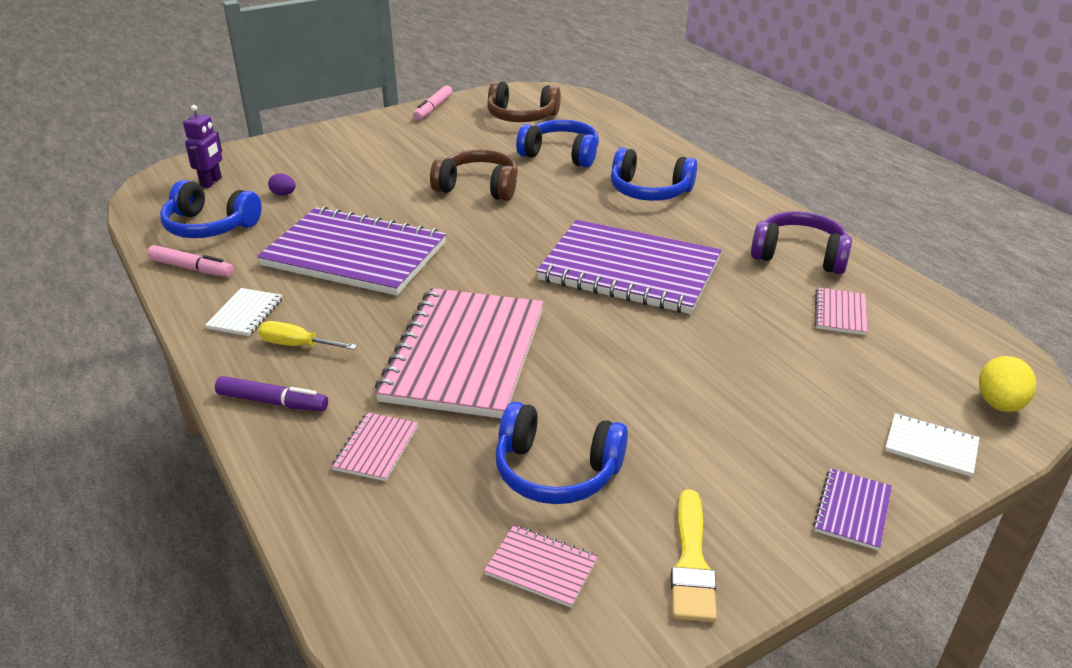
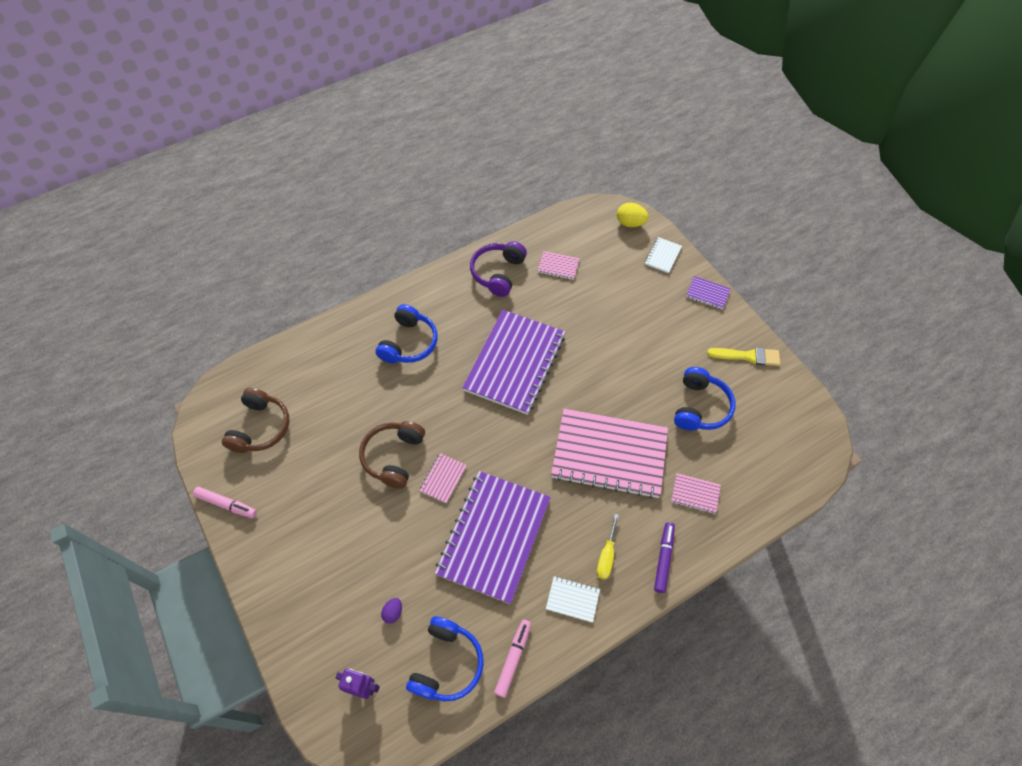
camera: 90 degrees left, 25 degrees up
(541, 567) = (761, 414): pink notebook -> pink notebook (443, 478)
(561, 154) = (341, 398): blue headphones -> none

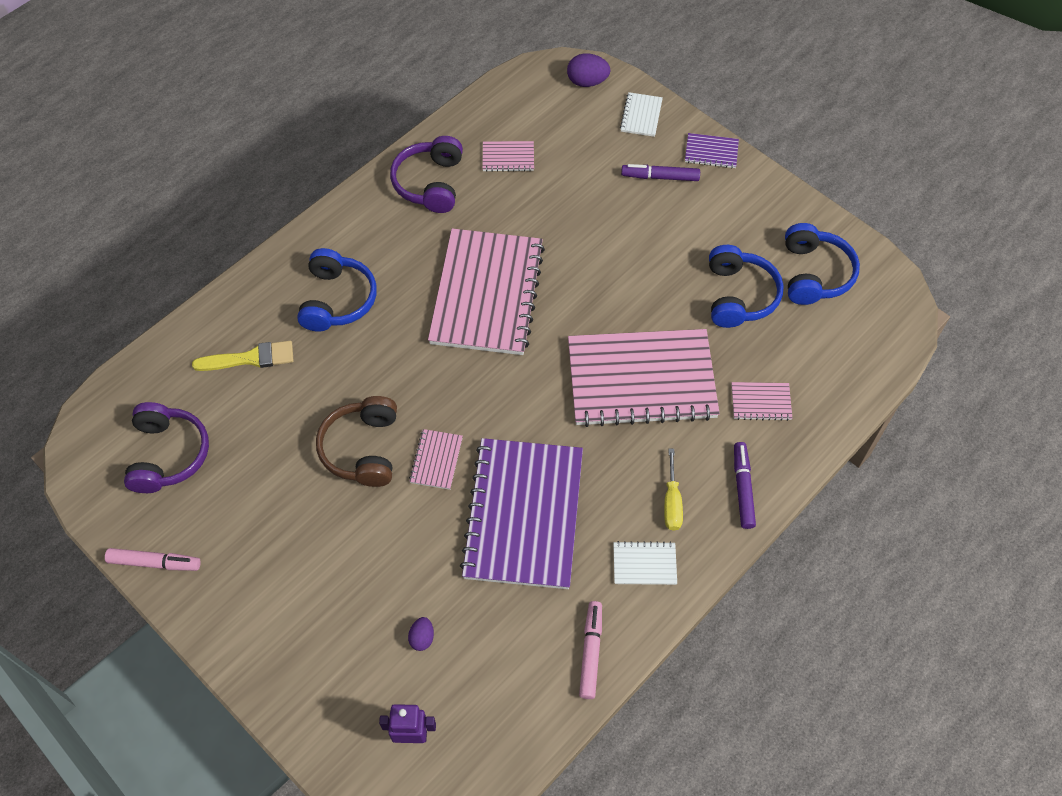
camera: 15 degrees left, 0 degrees up
(260, 427) = (168, 454): brown headphones -> purple headphones
(447, 663) = (509, 680): blue headphones -> blue headphones (814, 274)
(514, 363) = (487, 294): purple notebook -> pink notebook
(630, 223) = (587, 82): yellow egg -> purple egg
(664, 304) = (660, 177): none -> purple marker
(748, 356) = (782, 220): yellow brush -> yellow brush (250, 358)

